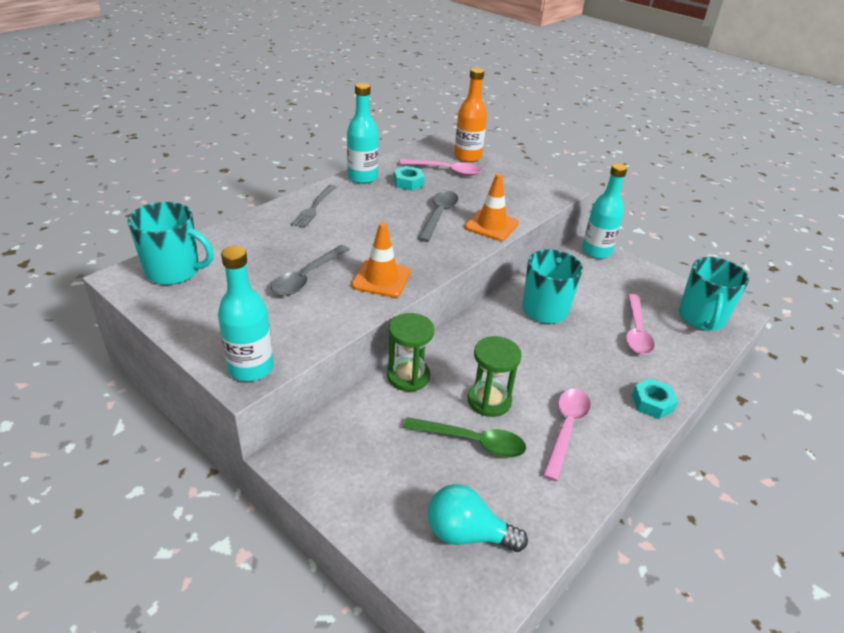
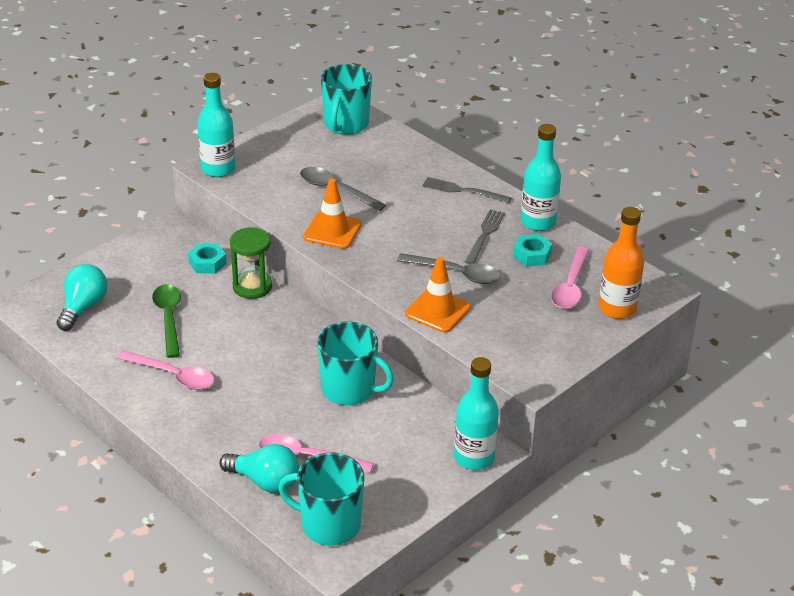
camera: 95 degrees right, 0 degrees up
(381, 200) = (485, 234): none -> grey fork
(473, 442) = (169, 318): green spoon -> green spoon turned 150 degrees clockwise
(489, 400) = (215, 332): green hourglass -> none
(652, 403) = (195, 442): turquoise nut -> turquoise nut (207, 263)
(676, 354) = (265, 481): none -> turquoise light bulb

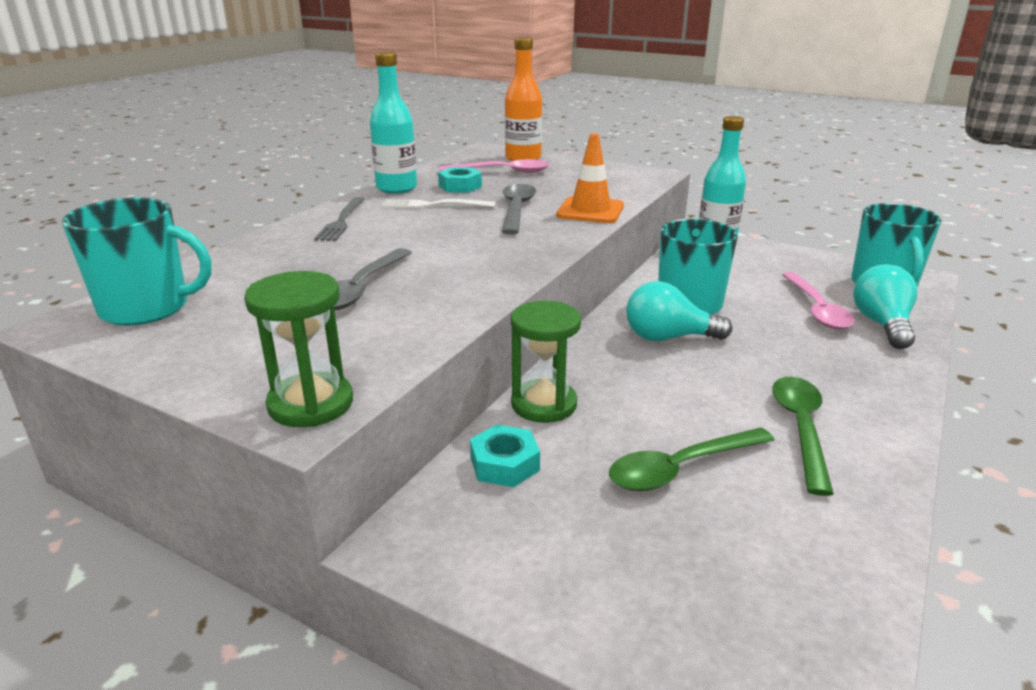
camera: 105 degrees left, 10 degrees down
(83, 307) = (742, 597): turquoise light bulb -> turquoise light bulb (668, 338)
(173, 376) = (800, 428): pink spoon -> green spoon
(218, 169) = (311, 404): turquoise bottle -> green hourglass
(332, 231) = (471, 277): orange traffic cone -> none
(485, 234) = (433, 205): grey fork -> white fork

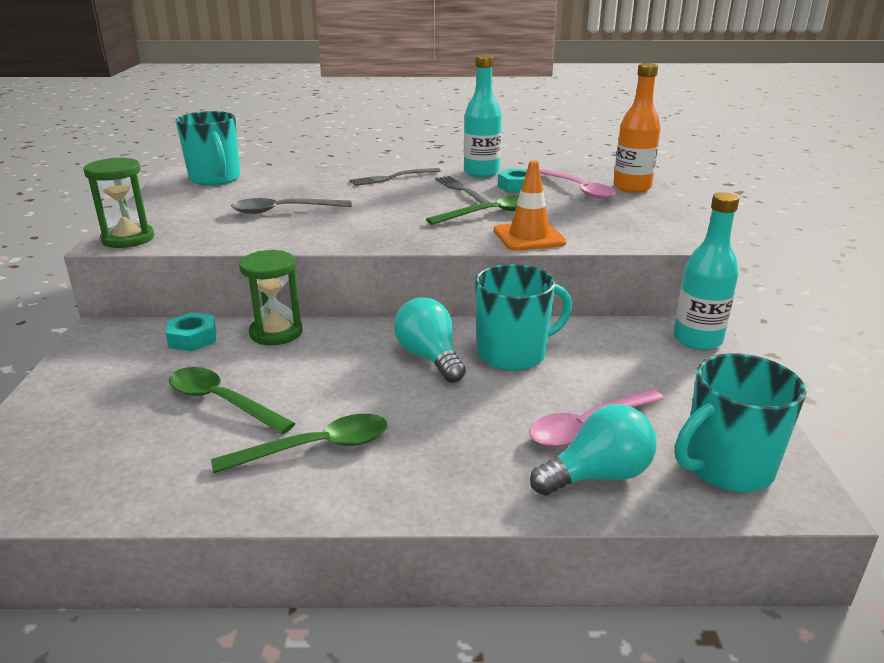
camera: 60 degrees right, 0 degrees up
(433, 205) = (461, 190): white fork -> grey fork
(517, 209) = (491, 214): grey spoon -> green spoon

